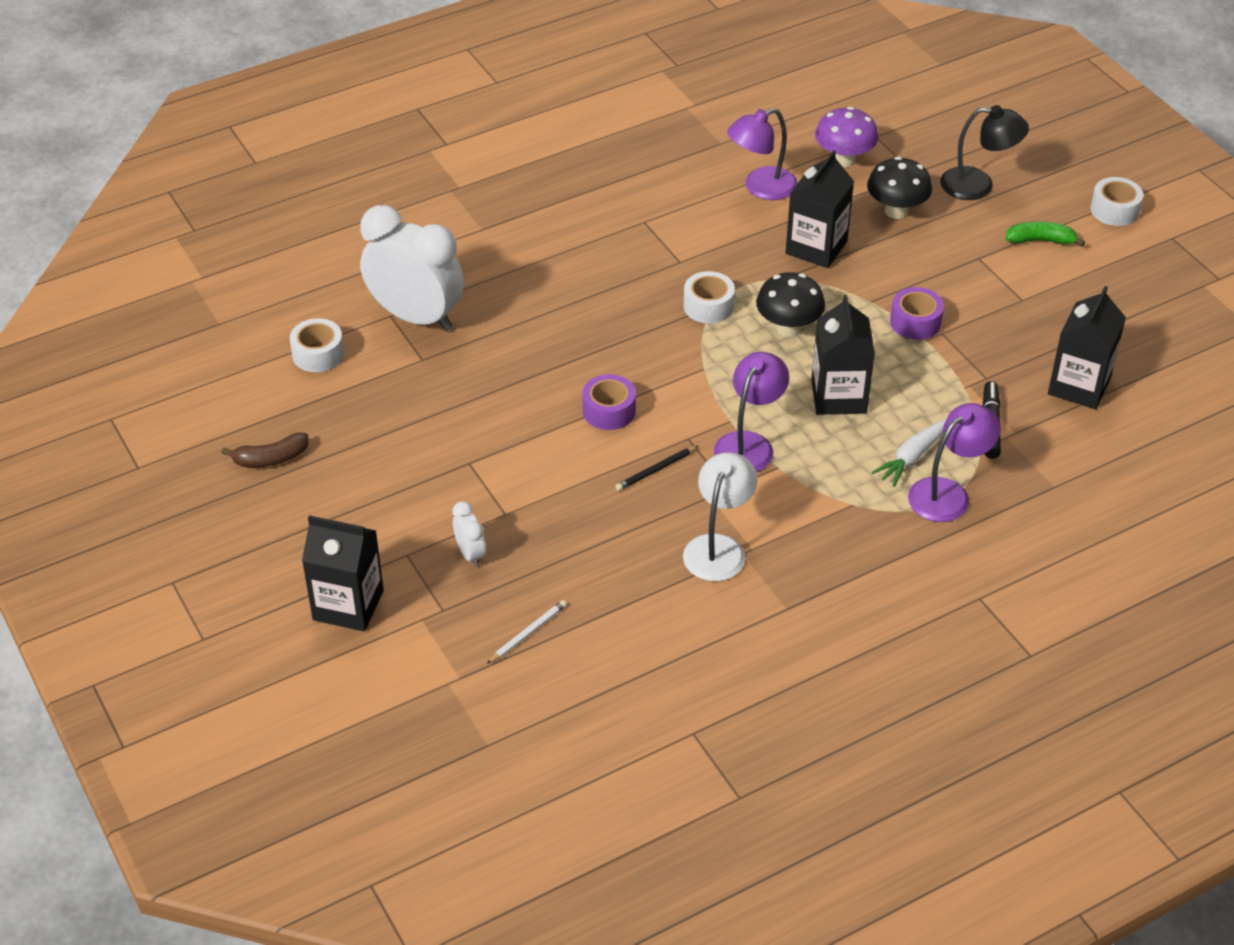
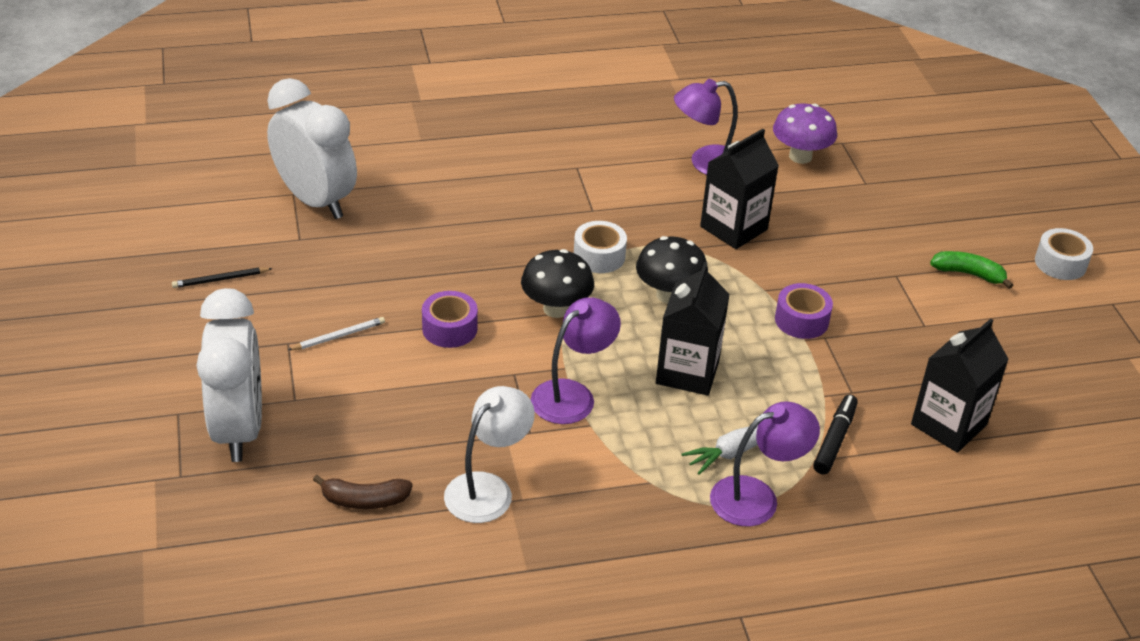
camera: 15 degrees right, 5 degrees down
(270, 458) = (106, 292): brown banana -> brown banana (364, 500)
(318, 354) = (207, 211): white tape -> none
(348, 605) = (93, 446): black carton -> none
(470, 554) = (238, 429): white clock -> white clock, size x2.36
(528, 633) = (249, 522): white pencil -> white pencil (338, 336)
(656, 470) = (465, 396): black pencil -> black pencil (220, 279)
(896, 211) = (831, 213): black mushroom -> black mushroom (556, 309)
(978, 185) = (926, 209): black lamp -> none

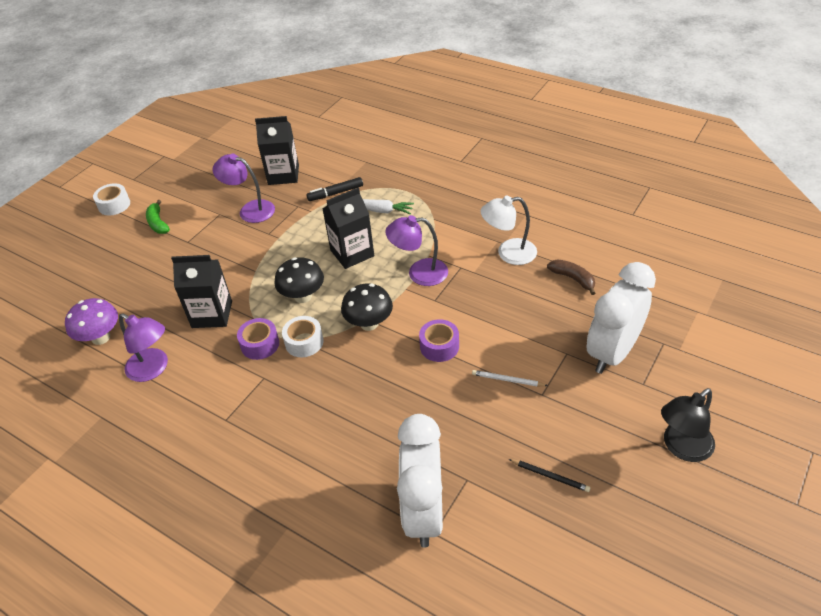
camera: 130 degrees left, 5 degrees up
(96, 370) = (681, 447): none -> black lamp
(757, 497) = (398, 191): purple lamp -> purple lamp (250, 210)
(801, 320) = (265, 246): purple tape -> purple tape (260, 344)

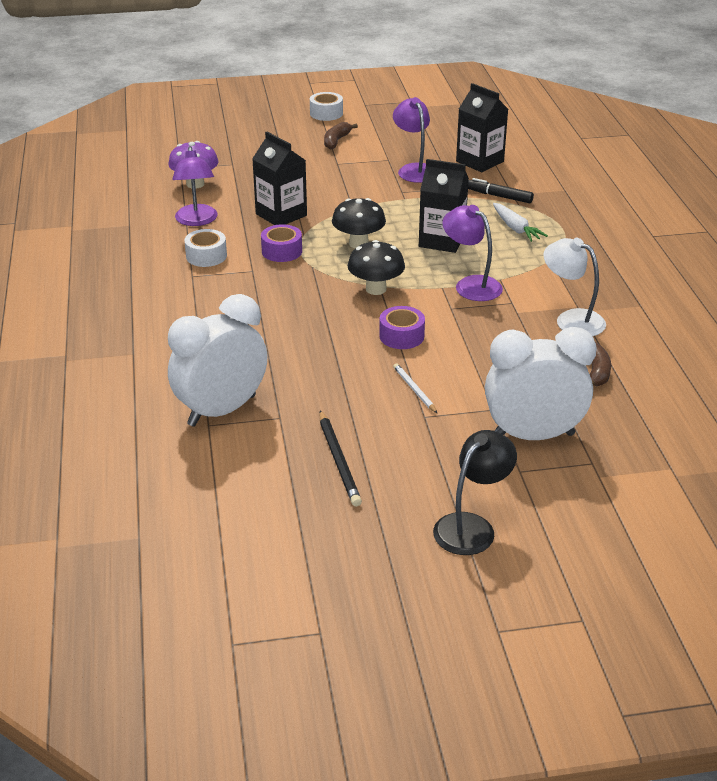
camera: 45 degrees right, 10 degrees down
(158, 223) = (336, 141): green banana -> brown banana
(304, 342) = (312, 269): white tape -> white tape (206, 256)
(550, 476) = (339, 460): black pencil -> black pencil, size x1.56
(681, 447) = (471, 526): black lamp -> black lamp turned 120 degrees clockwise

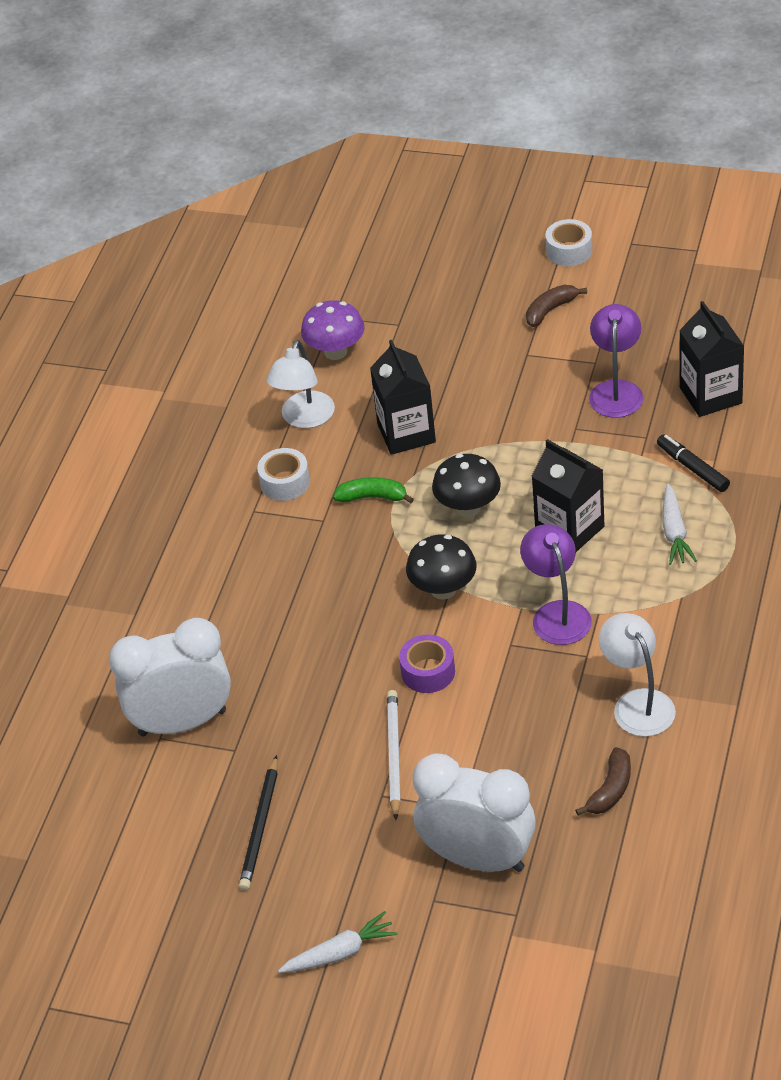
camera: 30 degrees right, 10 degrees up
(197, 221) = (304, 418): purple lamp -> white lamp
(282, 251) = (373, 497): purple tape -> green banana
(414, 390) = (393, 755): white pencil -> white pencil, size x1.56
(471, 526) = (340, 953): black lamp -> white carrot

